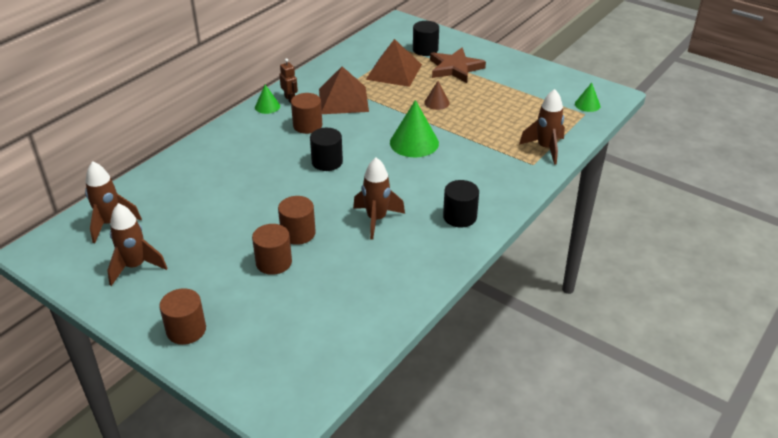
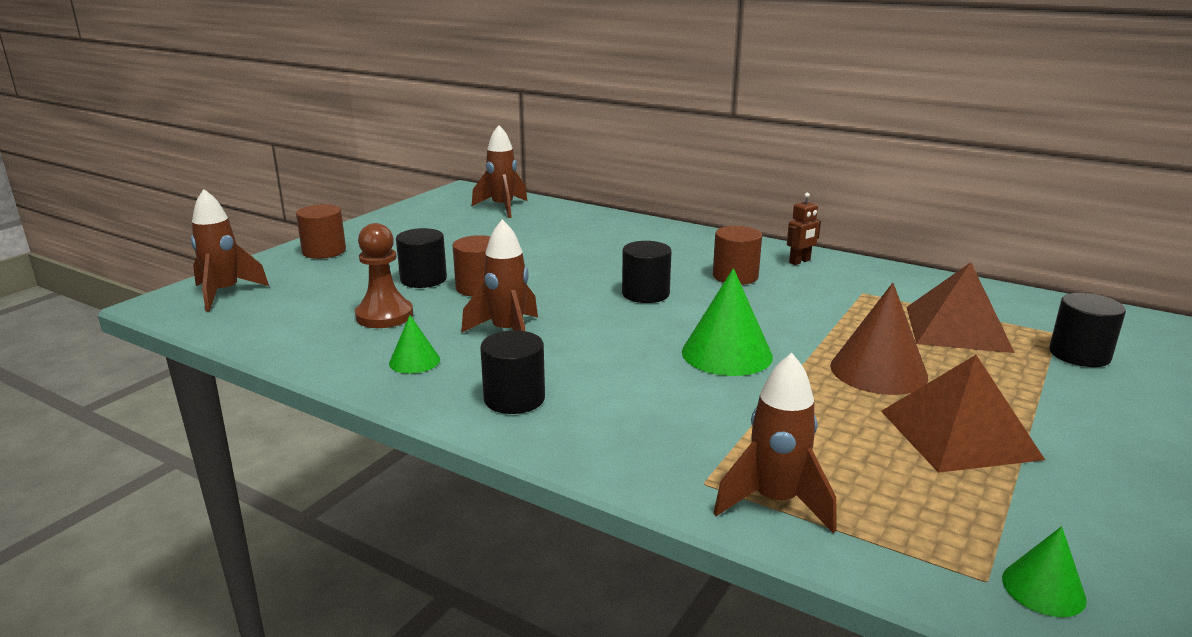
camera: 85 degrees right, 15 degrees down
(135, 267) = (431, 223): brown rocket -> brown rocket (225, 293)
(267, 106) = (770, 250): green cone -> green cone (414, 361)
(274, 262) = (423, 279): brown cylinder -> black cylinder
(339, 277) = (384, 316): none -> brown pawn
(343, 100) = (825, 294): brown pyramid -> brown pyramid (959, 434)
(437, 102) = (878, 371): brown cone -> brown cone, size x1.82
(455, 68) = (1036, 387): brown star -> none

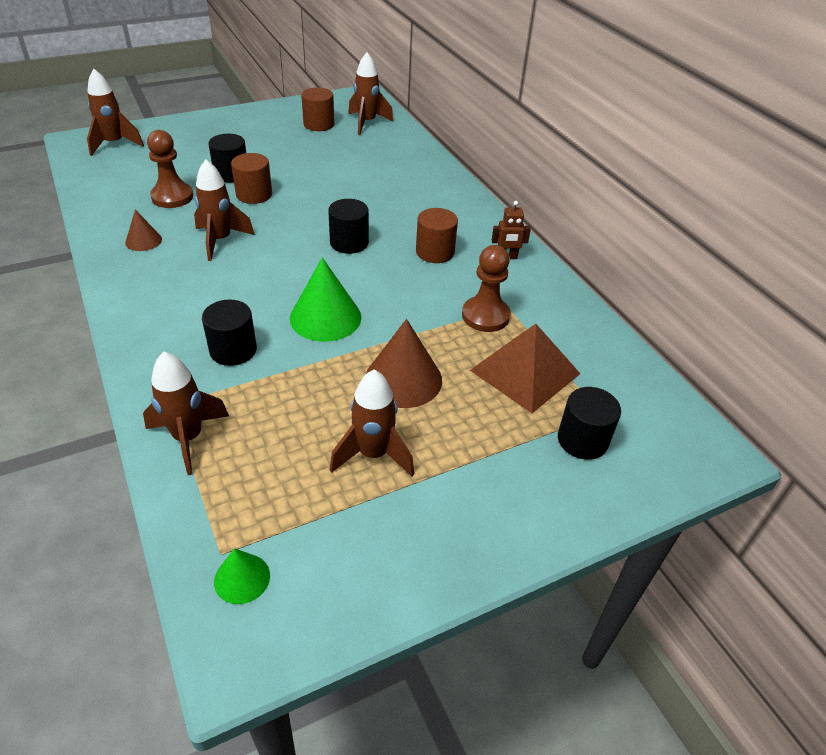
camera: 30 degrees right, 20 degrees up
(324, 251) = (206, 127): brown cylinder -> brown cylinder (319, 124)
(414, 361) = (143, 240): green cone -> brown cone
(514, 398) = (157, 294): black cylinder -> black cylinder (233, 350)
(858, 304) = (485, 316): none -> brown pawn
(959, 434) = (373, 454): brown pyramid -> brown rocket

